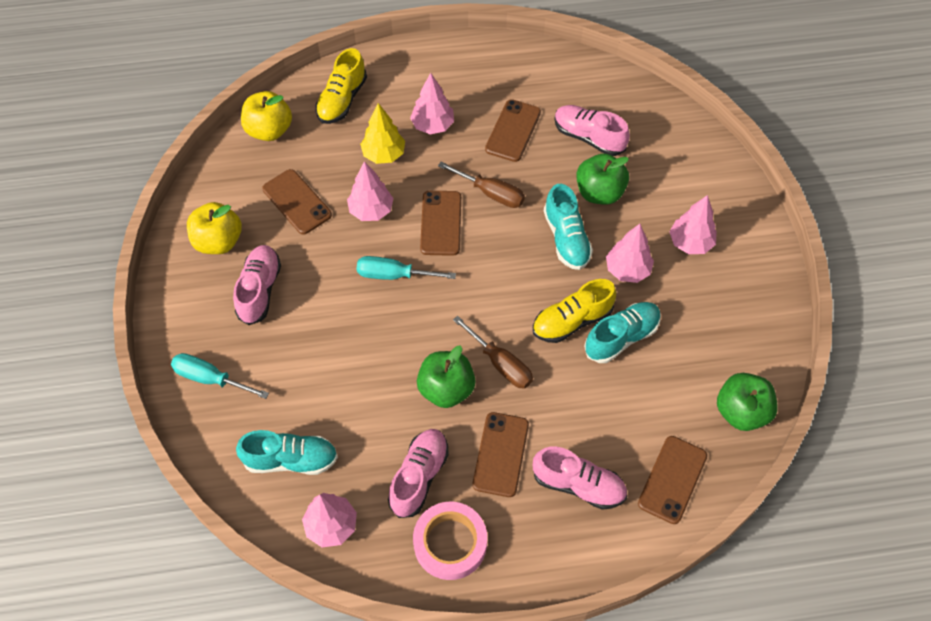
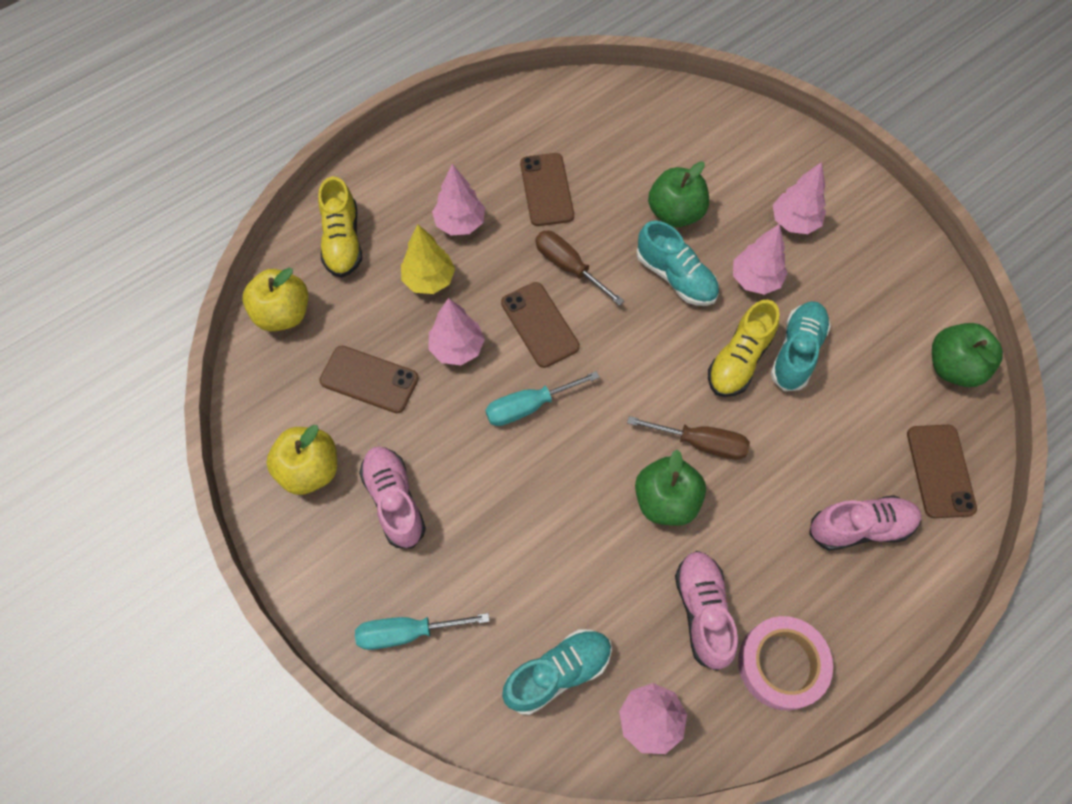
camera: 30 degrees left, 5 degrees up
(491, 193) = (569, 267): brown screwdriver -> brown screwdriver turned 135 degrees counterclockwise
(501, 454) = (766, 539): brown phone -> none
(588, 137) = (626, 161): pink shoe -> none

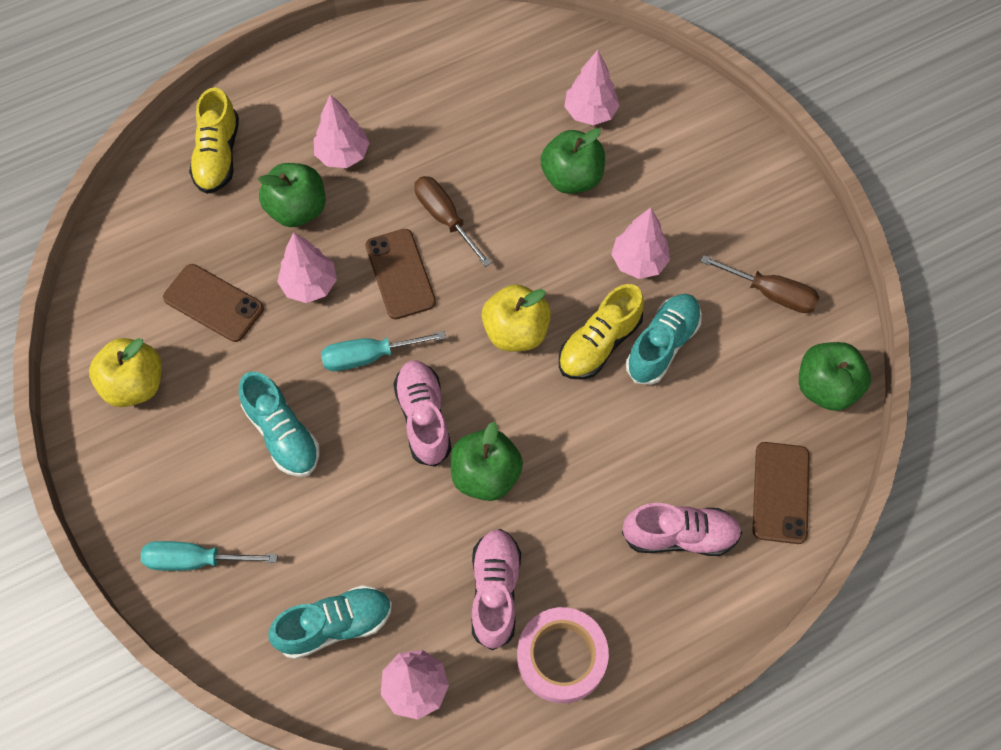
camera: 10 degrees right, 0 degrees up
(283, 314) = (141, 222): yellow apple -> yellow apple (516, 332)
(394, 501) = (212, 429): pink shoe -> pink shoe (423, 418)
(429, 280) = (297, 209): yellow tree -> green apple
(547, 190) = (442, 132): brown phone -> none
(675, 277) = (555, 246): turquoise shoe -> turquoise shoe (282, 434)
(700, 443) = (536, 423): brown screwdriver -> brown screwdriver (770, 293)
(794, 222) = (697, 206): pink tree -> pink tree (590, 112)

